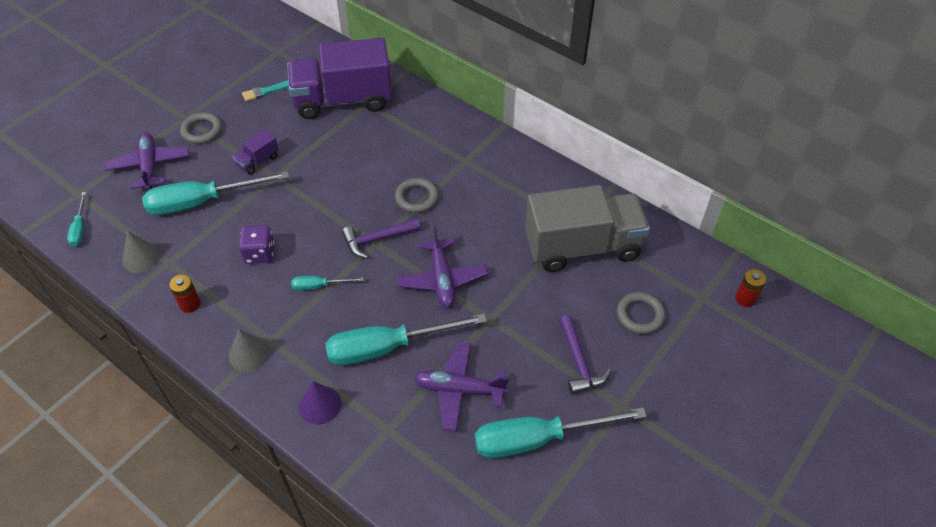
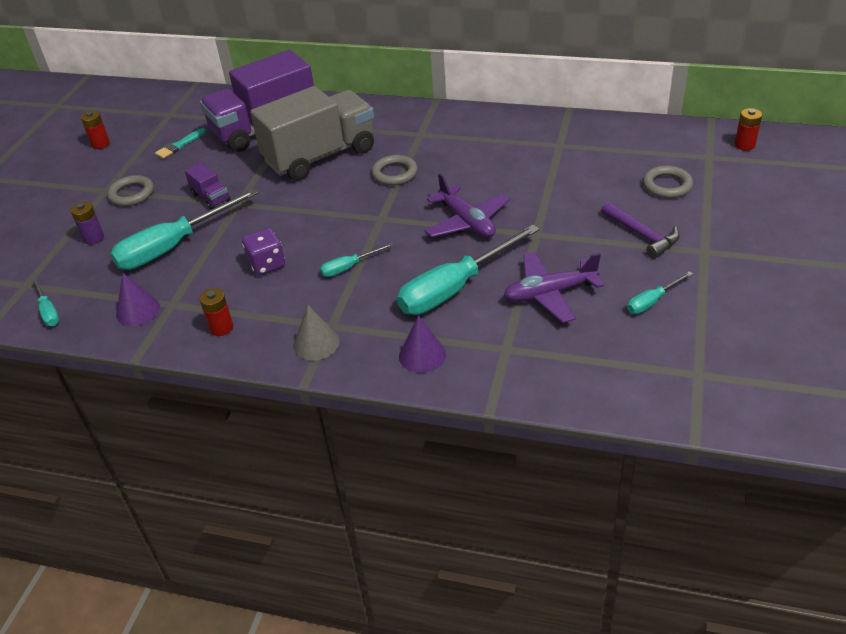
camera: 20 degrees left, 10 degrees down
(141, 257) = (138, 310): grey cone -> purple cone
(150, 166) = (93, 238): purple plane -> purple battery
(208, 64) = (100, 144): none -> red battery
(258, 161) = (211, 197): purple truck -> purple truck turned 60 degrees counterclockwise
(377, 239) = (380, 215): purple hammer -> none
(538, 439) = (652, 301): turquoise screwdriver -> turquoise screwdriver, size x0.47
(582, 246) = (577, 157): grey truck -> grey truck (320, 156)

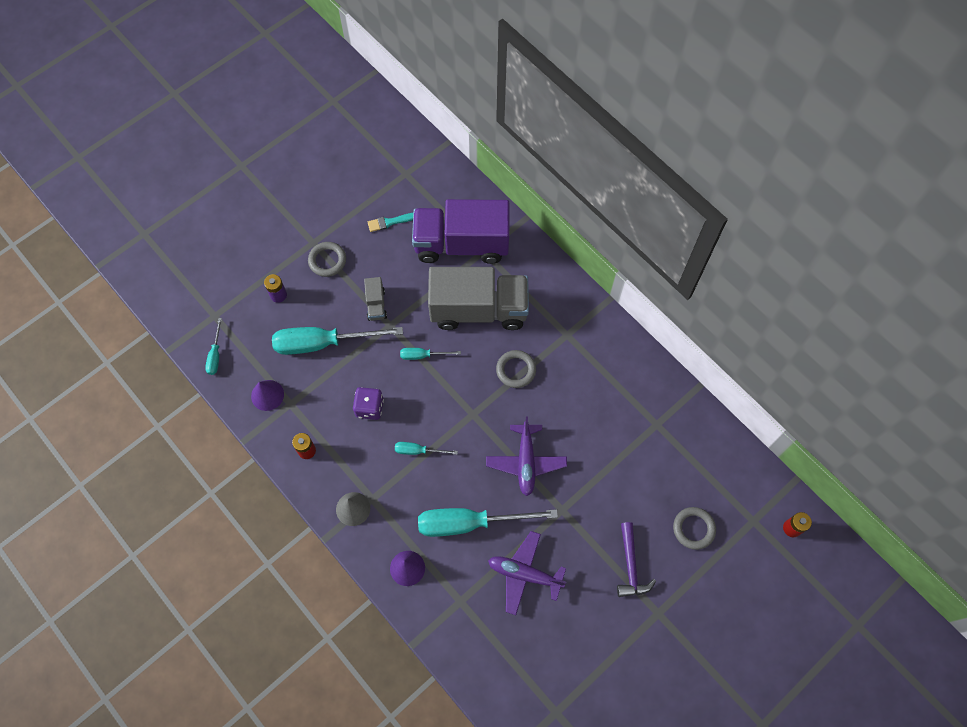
camera: 30 degrees right, 25 degrees up
(100, 144) = (338, 179): red battery -> none
(211, 197) = (376, 304): purple truck -> grey truck
(652, 301) = (582, 632): turquoise screwdriver -> turquoise screwdriver (423, 355)

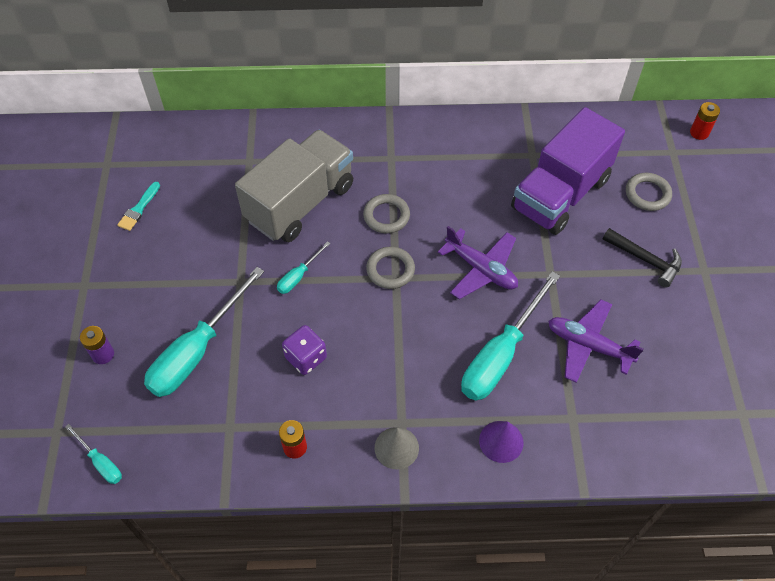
camera: 50 degrees left, 10 degrees down
(267, 395) = (198, 442): purple cone -> none
(327, 260) = (117, 286): grey ring -> grey ring (390, 270)
(376, 304) = (207, 278): grey truck -> none
(418, 451) = (390, 347): turquoise screwdriver -> none
(461, 244) = (224, 171): purple truck -> purple truck (560, 194)
(524, 574) = (588, 345): purple plane -> purple plane turned 60 degrees clockwise
(630, 566) = (645, 260): purple hammer -> black hammer

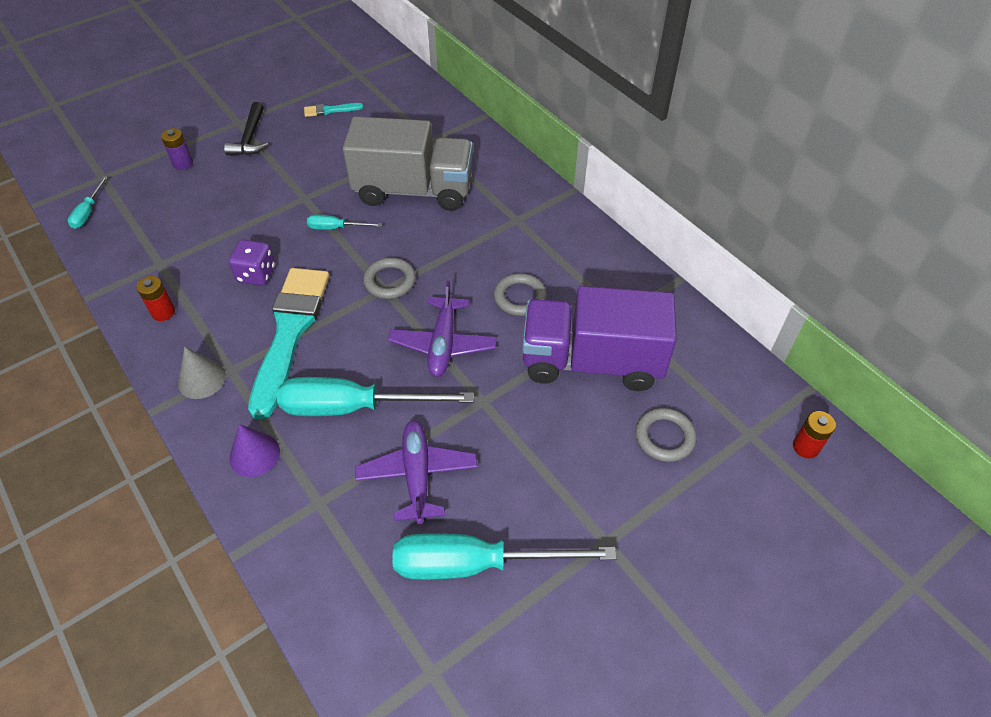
camera: 55 degrees right, 5 degrees down
(197, 351) = (220, 209): turquoise screwdriver -> turquoise screwdriver (476, 564)
(386, 216) = (447, 249): grey ring -> grey ring (520, 297)
(392, 362) = (290, 332): none -> turquoise brush
(645, 260) = (571, 477): black hammer -> black hammer (250, 138)

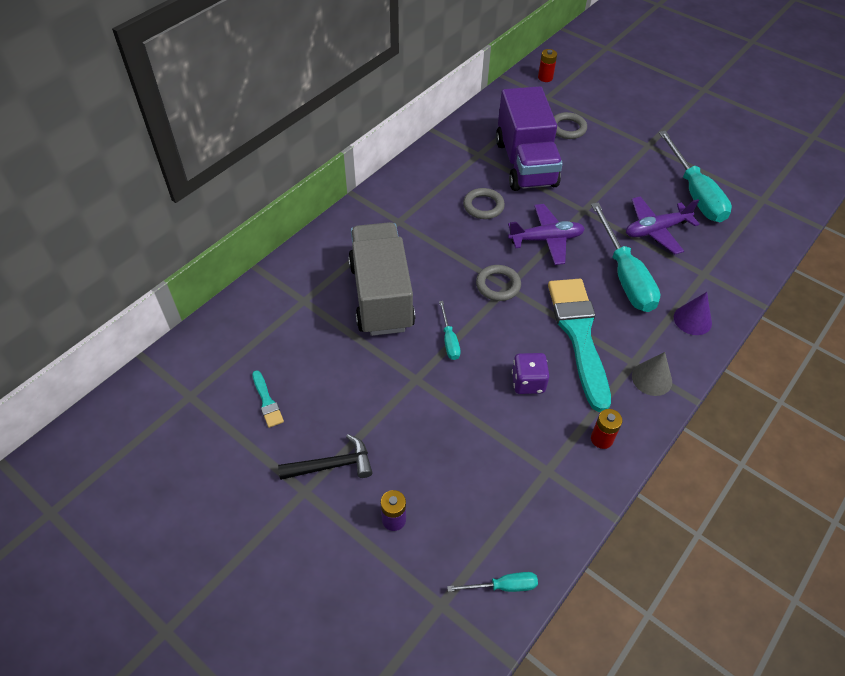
camera: 105 degrees left, 0 degrees up
(290, 332) = (579, 335): turquoise brush -> turquoise brush turned 90 degrees clockwise

